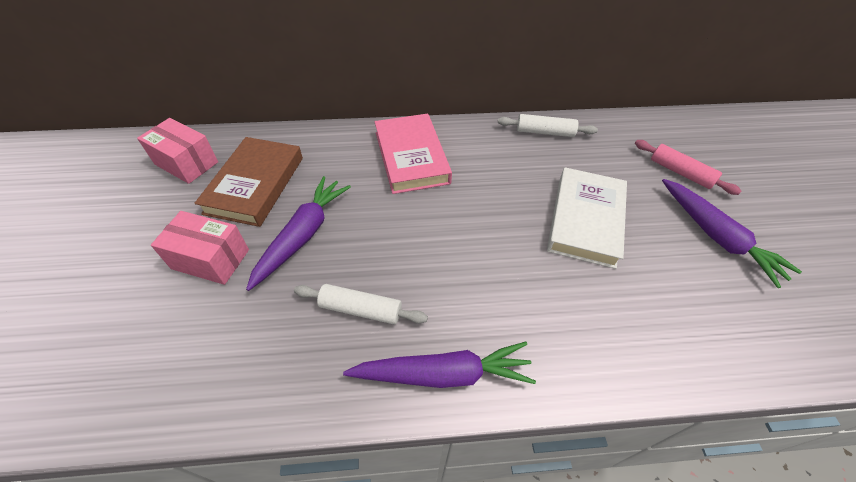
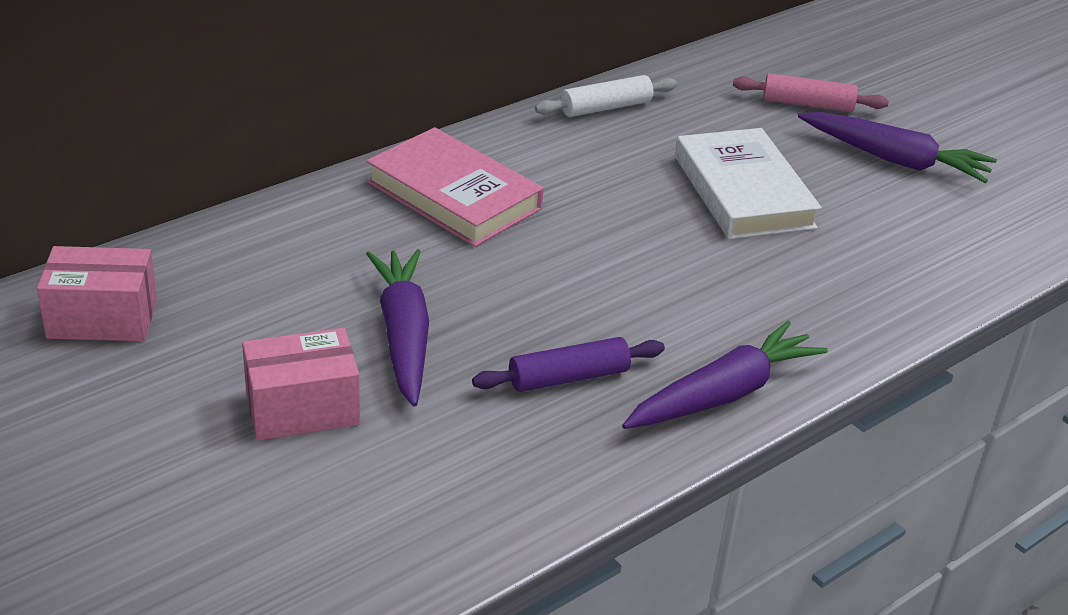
camera: 35 degrees left, 15 degrees down
(255, 185) = (257, 305): brown book -> none
(361, 309) = (568, 377): white rolling pin -> purple rolling pin

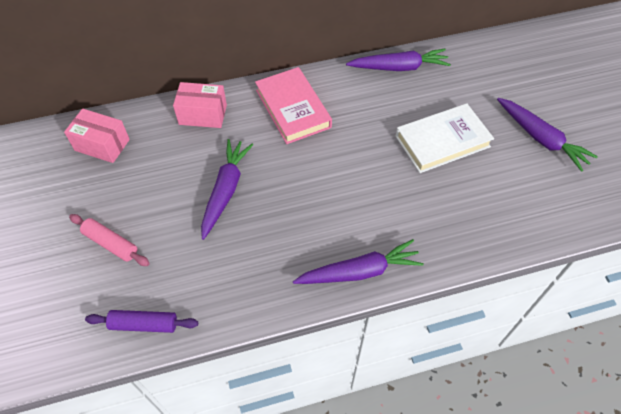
camera: 25 degrees right, 20 degrees up
(302, 408) = (160, 221): pink box -> pink box (203, 114)
(568, 377) = (289, 239): purple rolling pin -> purple rolling pin (144, 324)
(606, 107) = (399, 67): white rolling pin -> purple carrot
(743, 192) = (442, 141): white book -> white book turned 60 degrees clockwise
(807, 104) = (512, 88): pink rolling pin -> pink rolling pin (111, 243)

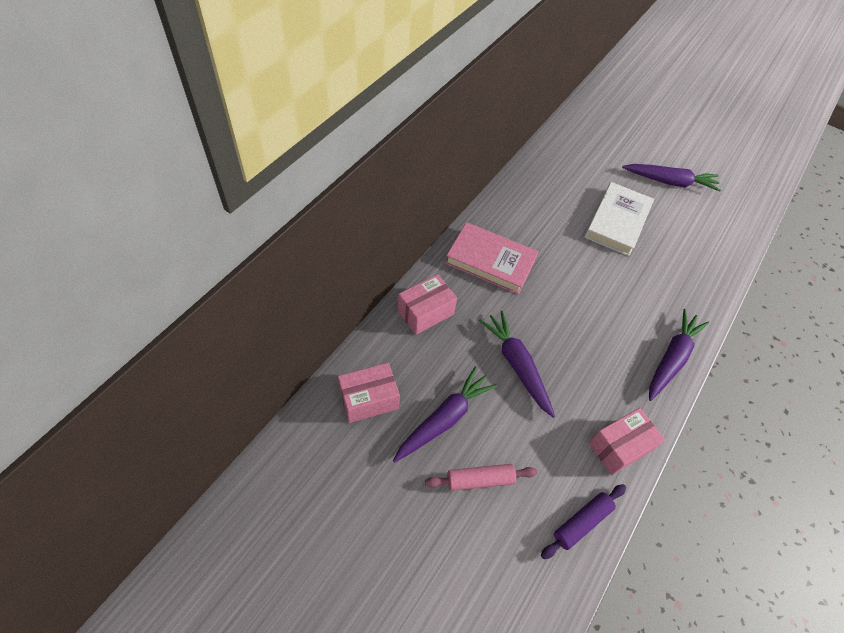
camera: 45 degrees left, 0 degrees up
(234, 299) = (619, 447): none -> pink box
(399, 67) = (529, 179): purple carrot -> purple carrot (444, 419)

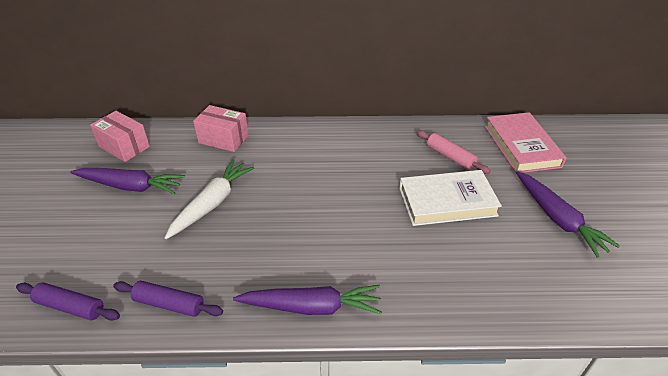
camera: 60 degrees right, 15 degrees down
(480, 479) = (84, 227): pink rolling pin -> pink rolling pin (450, 157)
(490, 261) = (308, 148): pink book -> pink book (521, 146)
(517, 365) = (212, 203): purple carrot -> white carrot
(619, 447) = (169, 304): pink box -> purple rolling pin

